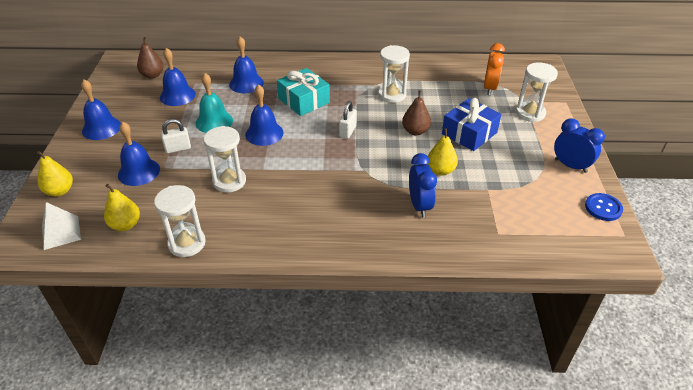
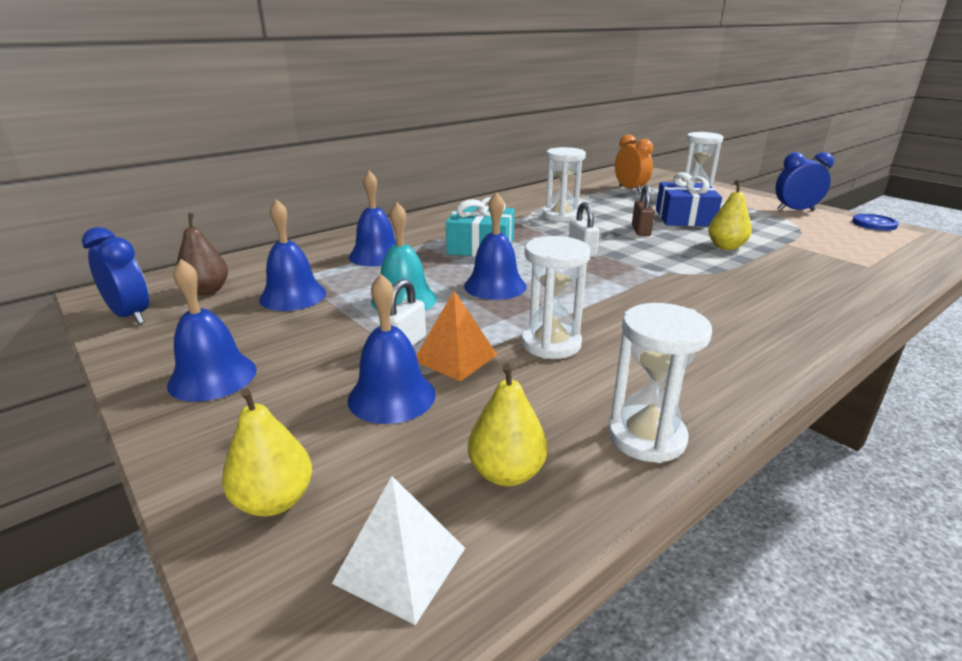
camera: 40 degrees left, 15 degrees down
(184, 166) = (455, 357): none -> orange pyramid
(415, 131) = (641, 231): brown pear -> brown padlock
(419, 205) = (773, 275): blue clock -> blue clock (131, 316)

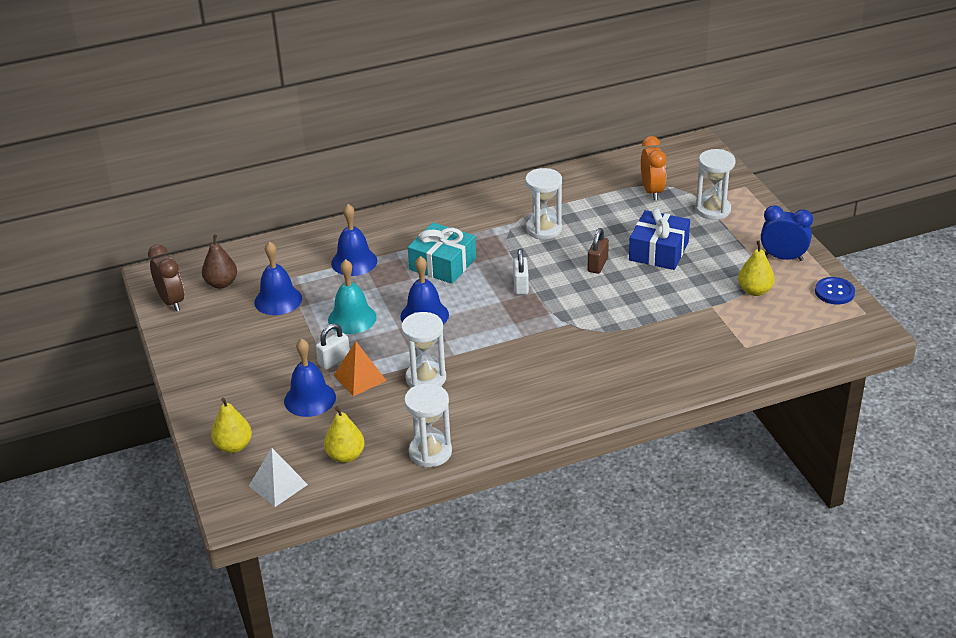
camera: 20 degrees right, 10 degrees up
(131, 316) = (171, 301): blue clock -> brown clock
(212, 377) = (216, 365): blue bell -> none
(726, 247) = (651, 301): yellow pear -> yellow pear (754, 291)

